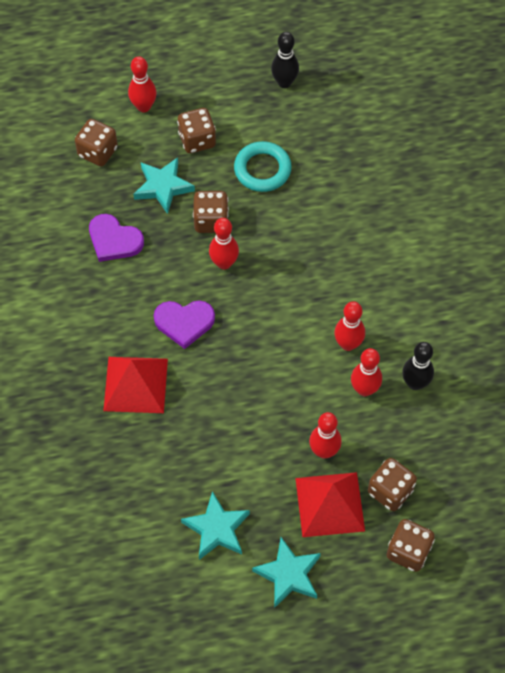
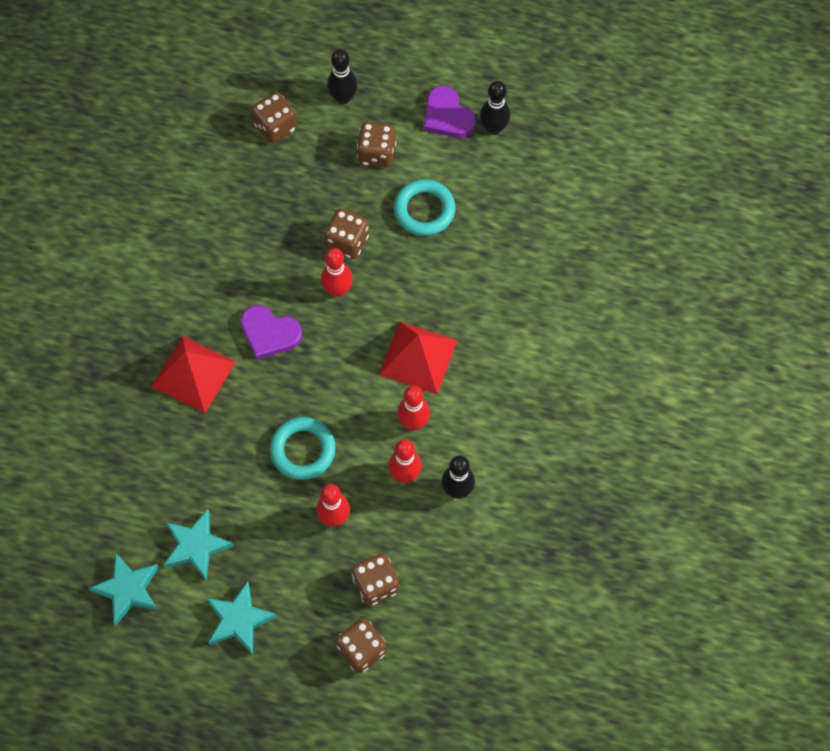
camera: 25 degrees right, 5 degrees up
(114, 240) = (246, 223): purple heart -> purple heart (447, 116)
(144, 106) = (343, 98): red bowling pin -> black bowling pin
(163, 187) = (319, 188): turquoise star -> turquoise star (128, 589)
(266, 407) = (303, 450): none -> turquoise ring
(330, 504) = (312, 570): red pyramid -> red pyramid (418, 357)

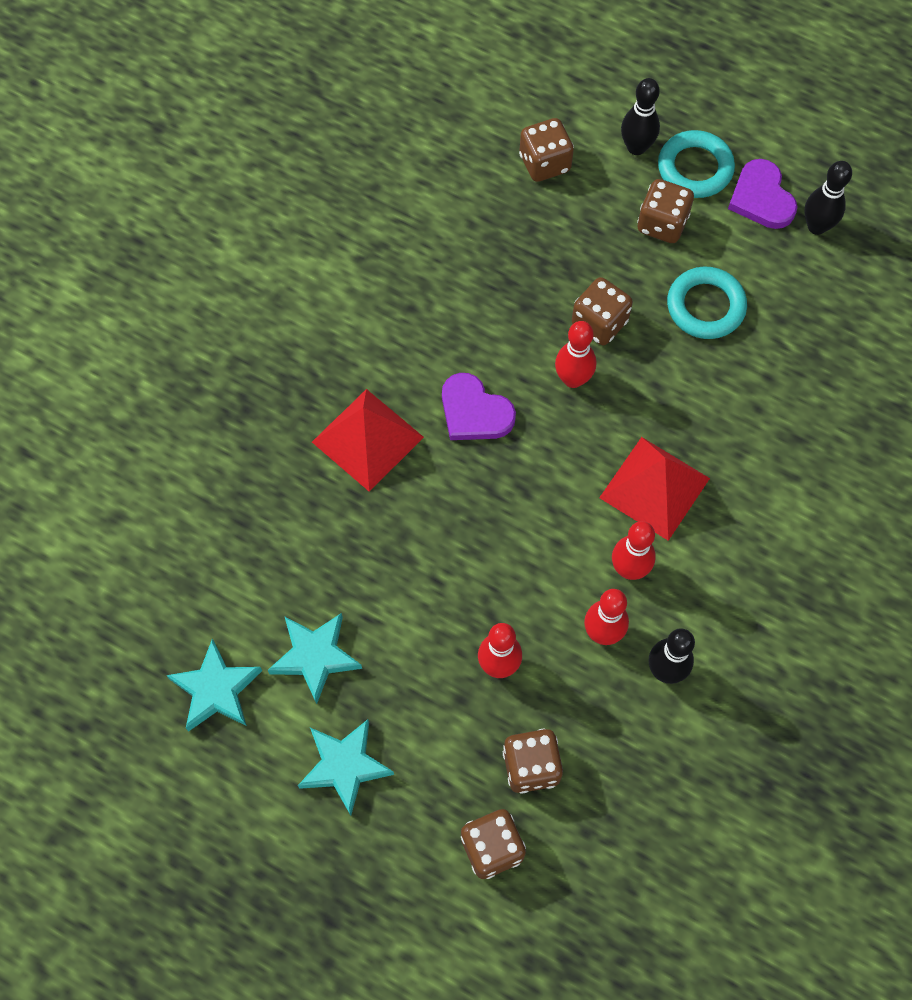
camera: 15 degrees right, 0 degrees up
(303, 450) = (480, 569): turquoise ring -> turquoise ring (695, 168)

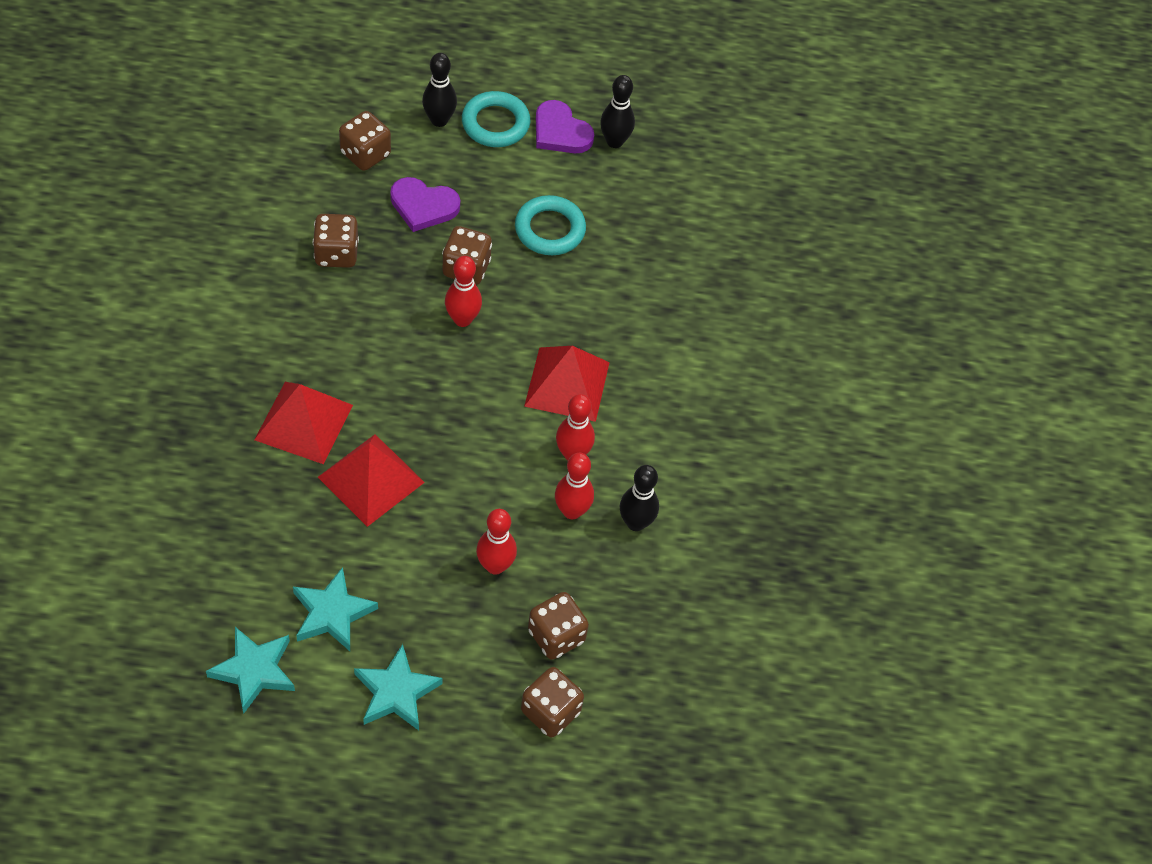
camera: 30 degrees left, 10 degrees down
(410, 525) = (371, 479): none -> red pyramid
(474, 412) = (389, 371): purple heart -> purple heart (423, 206)
(662, 224) = (486, 175): brown dice -> brown dice (336, 253)

